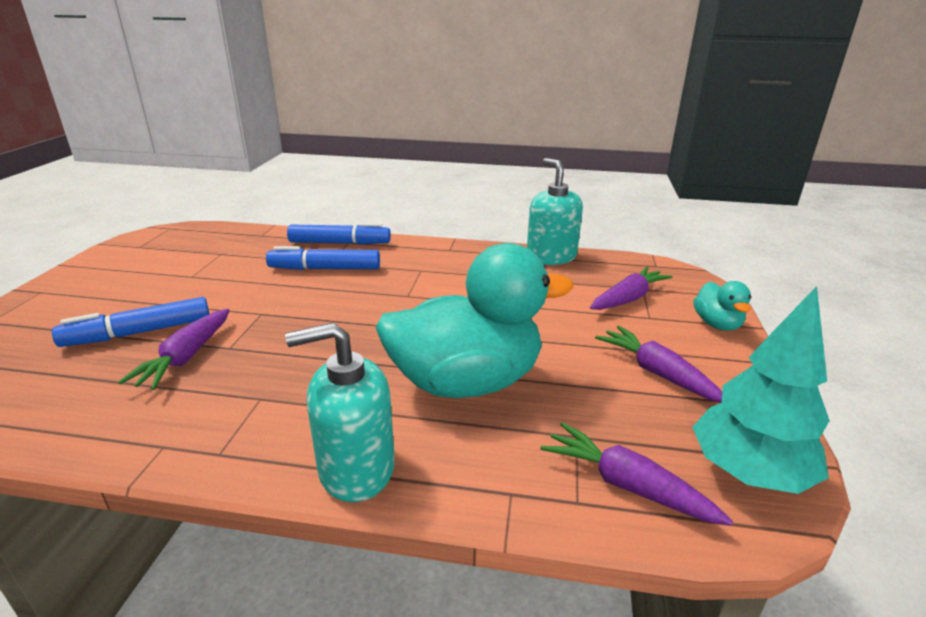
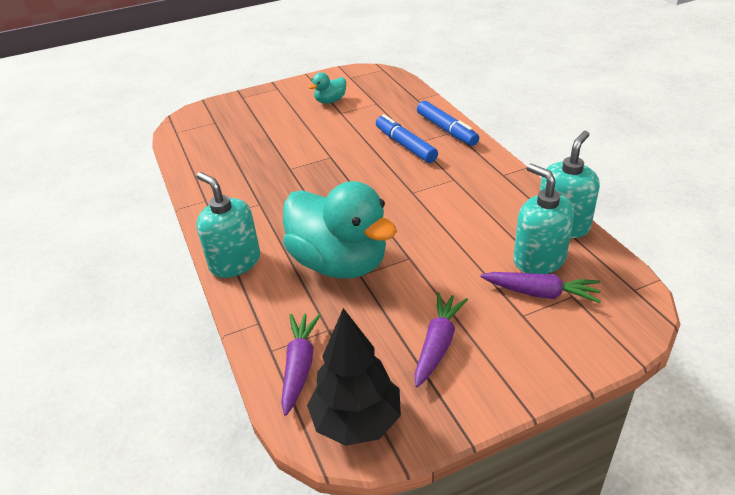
camera: 60 degrees right, 10 degrees up
(139, 332) = (274, 137): blue marker -> none
(186, 357) = (269, 162): purple carrot -> none
(584, 282) = (539, 259): none -> turquoise soap dispenser
(717, 324) = (559, 359): turquoise duck -> turquoise duck (330, 101)
(748, 473) = (356, 421): turquoise tree -> black tree

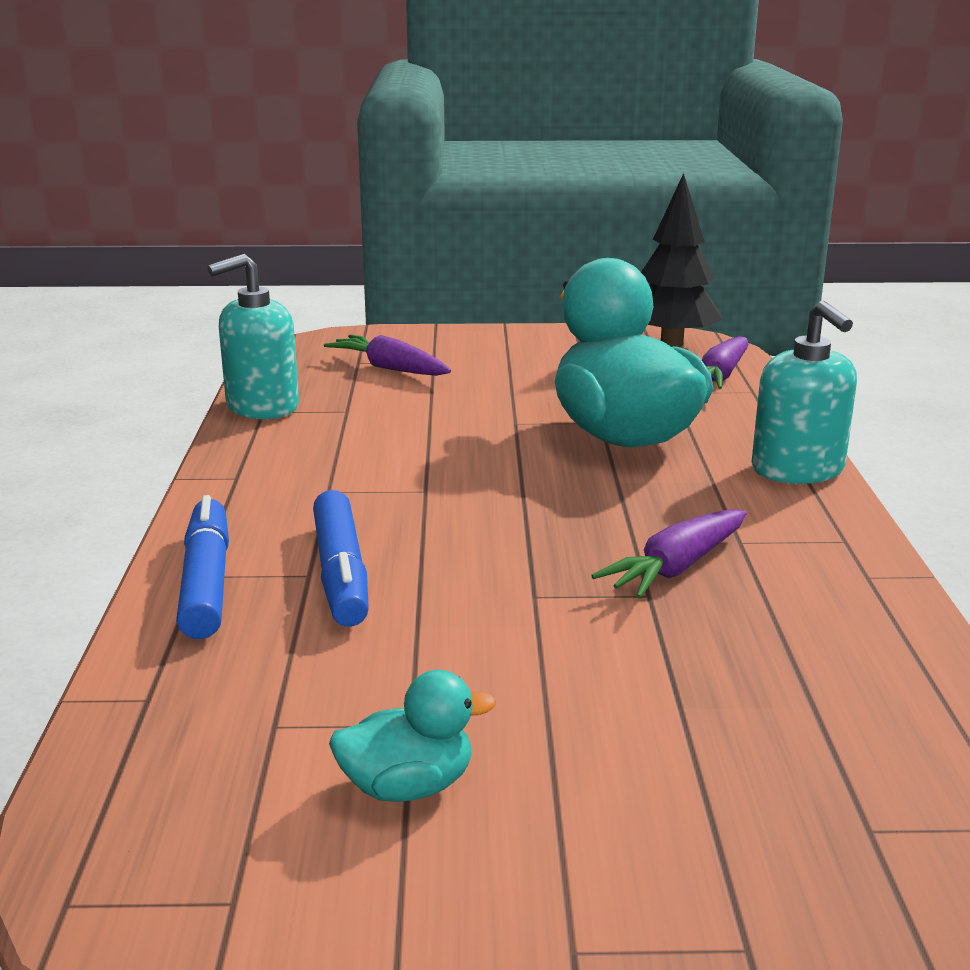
camera: 160 degrees left, 15 degrees down
(438, 344) = (550, 362): purple carrot -> purple carrot (676, 568)
(539, 259) = (348, 388): turquoise soap dispenser -> none

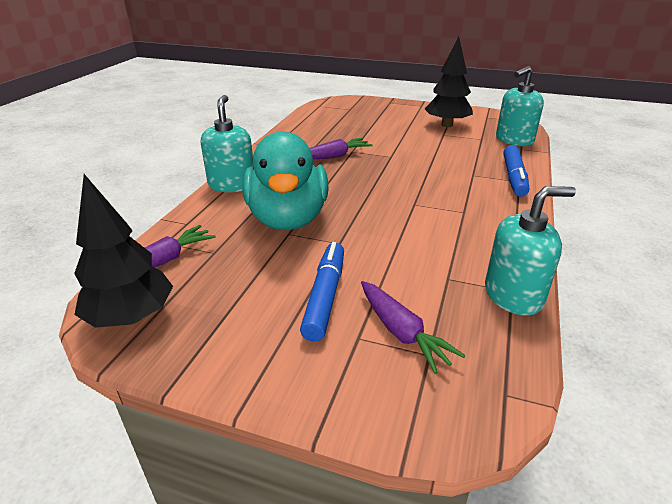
camera: 160 degrees left, 10 degrees up
(157, 738) = (514, 140): none -> turquoise soap dispenser
(341, 573) = (460, 173): blue marker -> blue marker (325, 297)
(408, 786) = (447, 125): turquoise duck -> black tree

